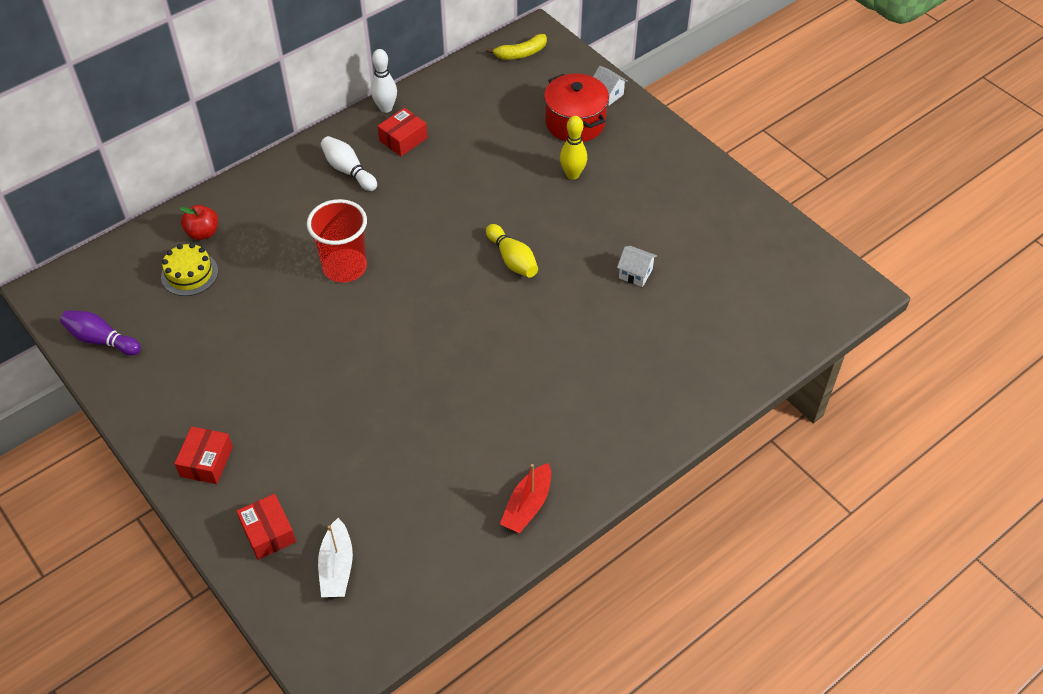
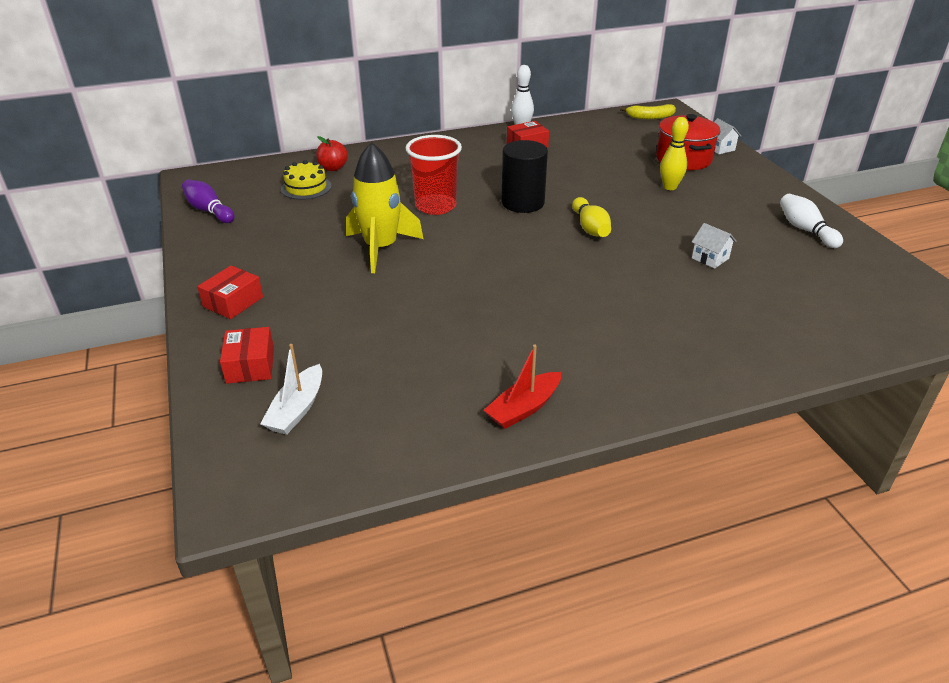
camera: 20 degrees right, 15 degrees down
(316, 346) = (381, 248): none -> yellow rocket
(348, 171) = (471, 155): white bowling pin -> white bowling pin (805, 230)
(433, 238) = (523, 203): none -> black cylinder

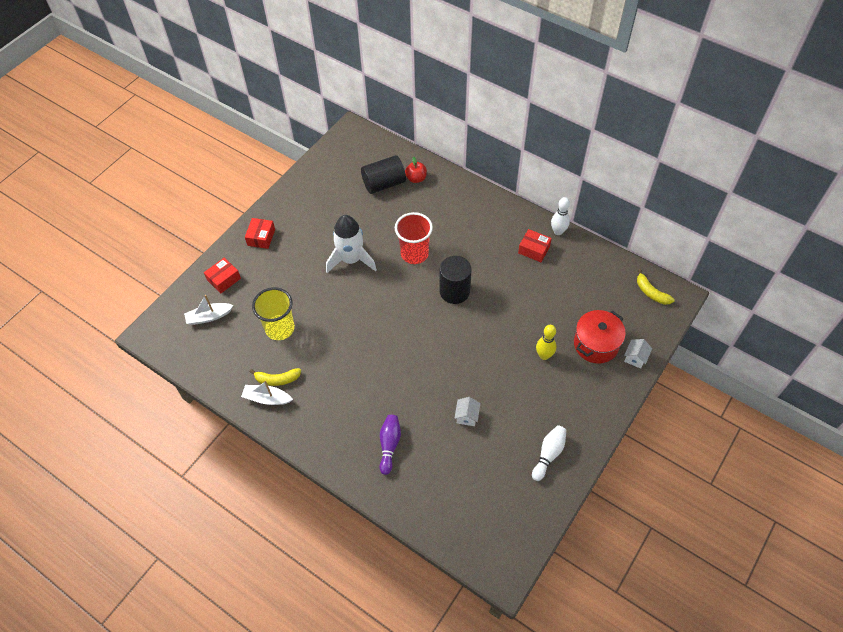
camera: 55 degrees right, 20 degrees up
(209, 211) = (326, 164): purple bowling pin -> purple bowling pin (389, 445)
(233, 302) = (261, 237): red box -> red box turned 75 degrees counterclockwise
(306, 187) = (384, 184): yellow cake -> black cylinder
(381, 248) = (351, 259): yellow rocket -> white rocket
(412, 346) = (280, 328): none -> yellow cup
(499, 384) = (277, 379): none -> yellow banana
(524, 408) = (267, 398): red boat -> white boat
(590, 228) = (453, 340): yellow bowling pin -> none

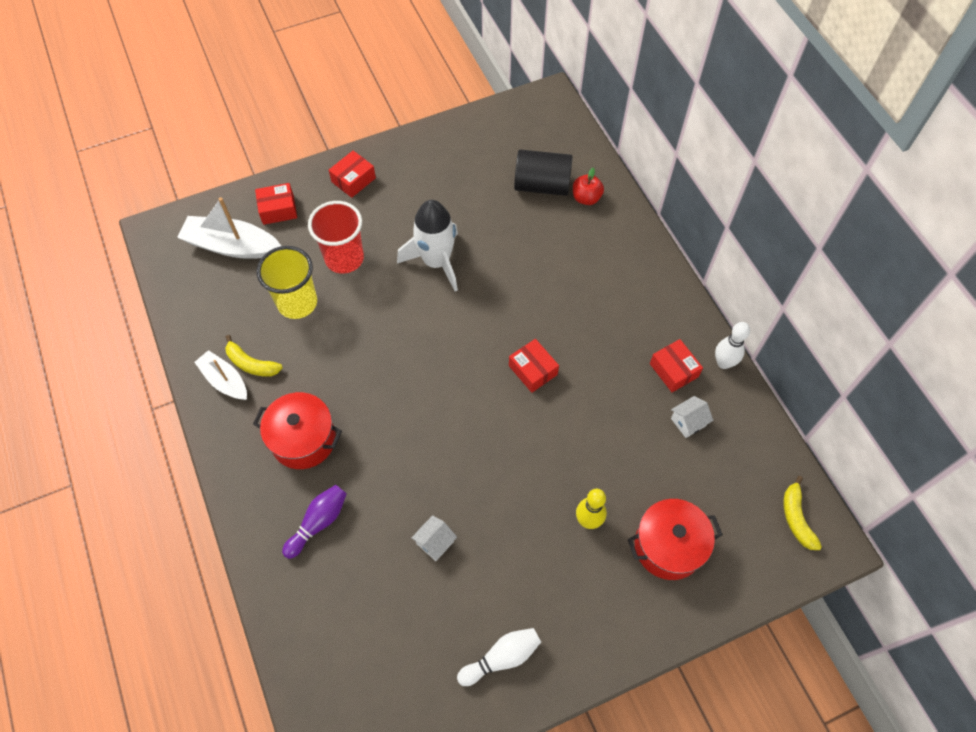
camera: 30 degrees right, 5 degrees up
(209, 317) = (232, 246): white boat -> white boat, size x1.61
(344, 404) = (303, 439): none -> red pot
(414, 254) = (517, 294): red cup -> red cup (344, 258)
(454, 291) = (533, 370): black cylinder -> red box
(635, 358) = (710, 597): white house -> white house (688, 422)

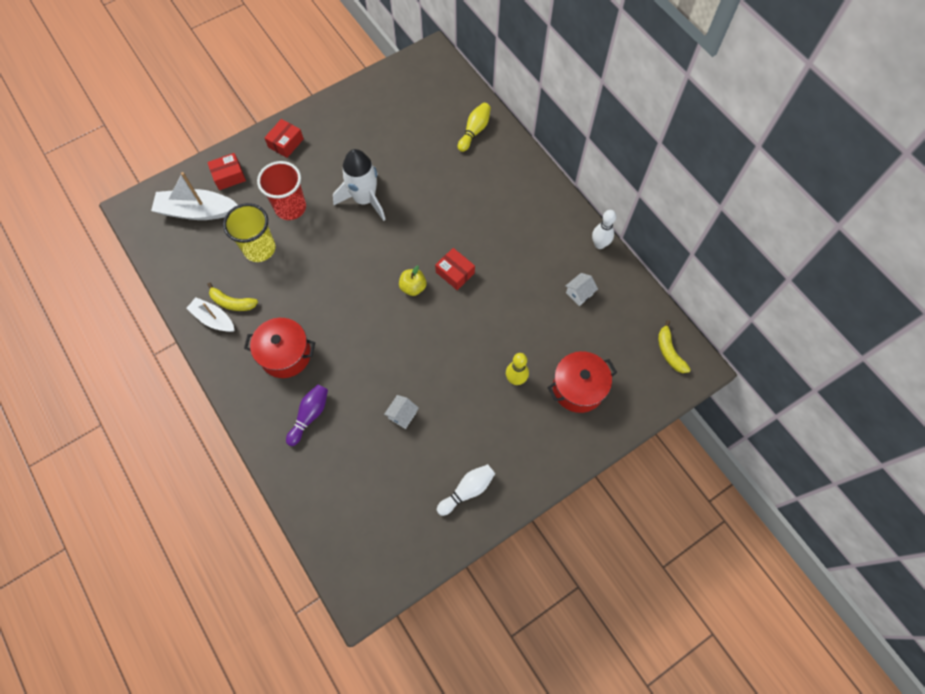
camera: 10 degrees left, 5 degrees up
(477, 380) = (413, 287): none -> yellow apple
(542, 185) = (438, 126): black cylinder -> none
(586, 198) = (474, 131): red apple -> yellow bowling pin
(673, 370) = (562, 256): red box -> none

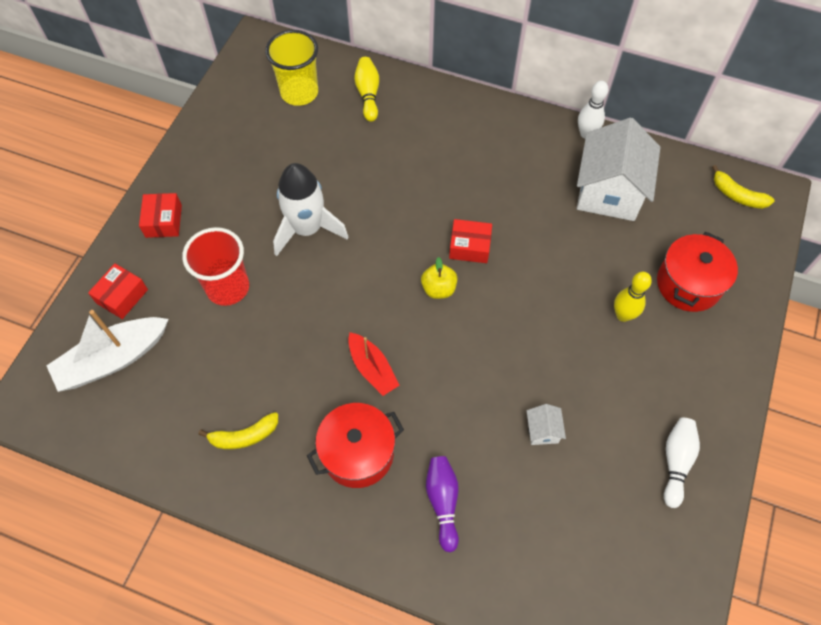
camera: 35 degrees left, 5 degrees down
(213, 319) = (236, 470): white boat -> none
(259, 249) = (228, 355): yellow cup -> yellow cup (299, 93)
(333, 310) = (372, 368): none -> red boat
(579, 293) = (609, 192): white house -> white house, size x2.43

